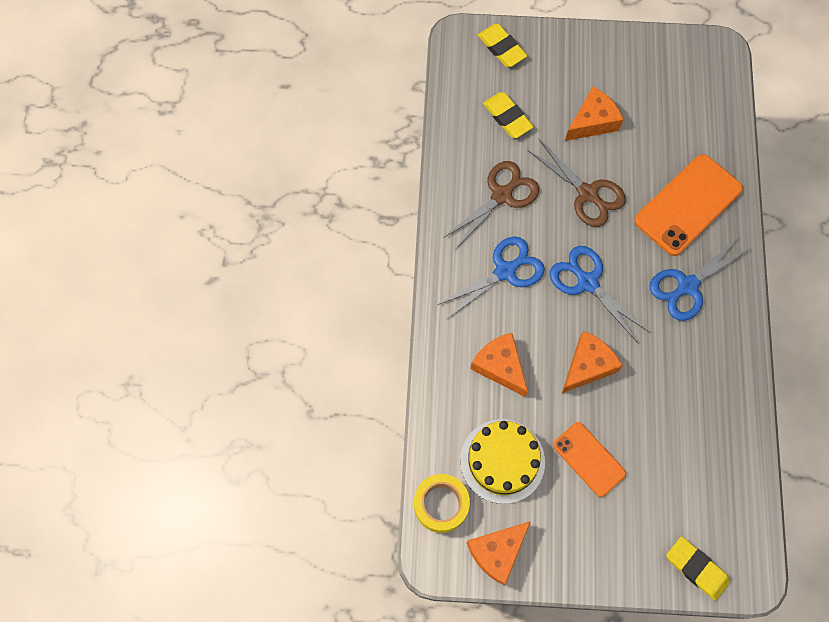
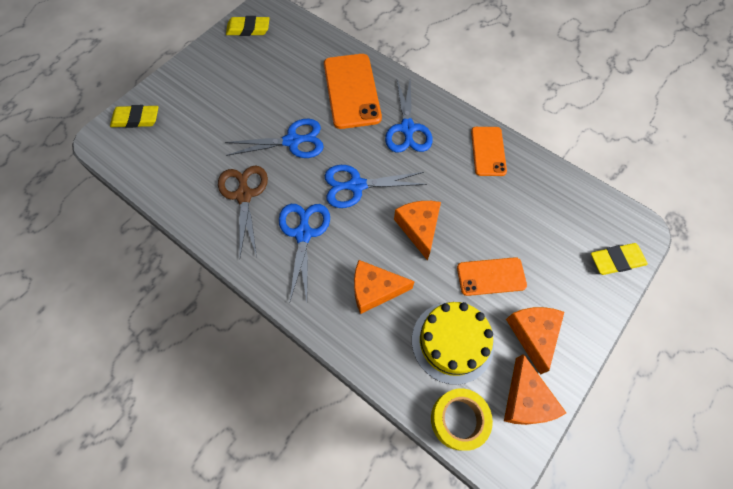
camera: 55 degrees left, 5 degrees down
(507, 117) = (190, 151): yellow eraser -> yellow eraser (248, 29)
(587, 193) = (292, 141): brown scissors -> blue scissors
(592, 122) = (244, 103): orange cheese -> orange cheese (533, 334)
(724, 378) = (488, 151): none -> orange phone

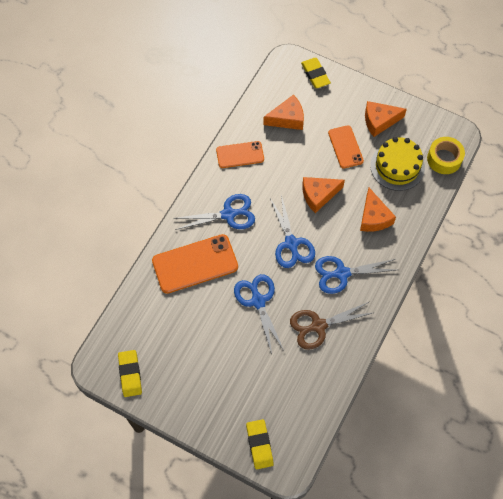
camera: 100 degrees left, 0 degrees up
(526, 399) = (421, 124): orange cheese -> orange cheese (287, 118)

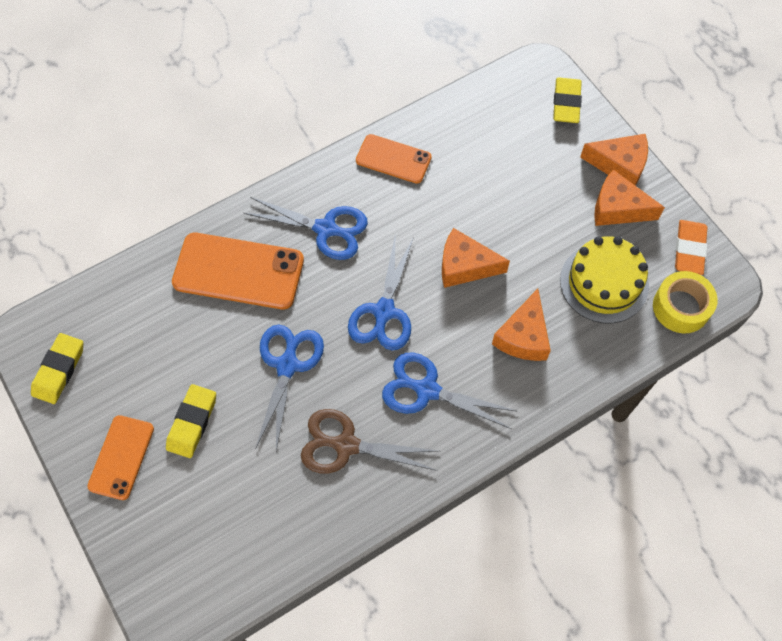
camera: 30 degrees right, 0 degrees up
(259, 445) = (156, 564): yellow eraser -> yellow eraser (192, 422)
(287, 118) = (489, 143): orange cheese -> orange cheese (619, 165)
(345, 147) = (546, 219): orange phone -> orange phone (121, 457)
(430, 125) = (689, 249): none -> orange eraser

